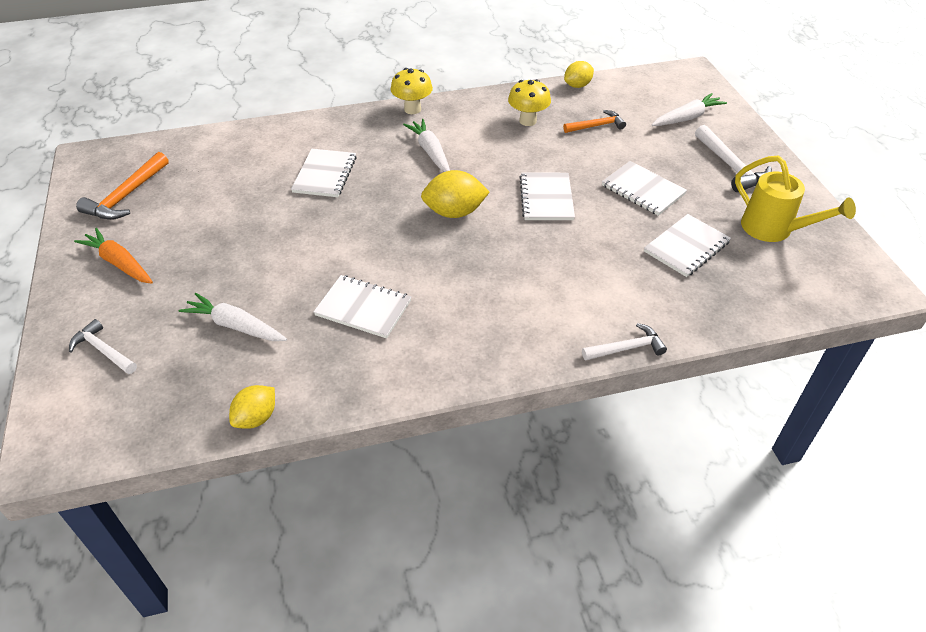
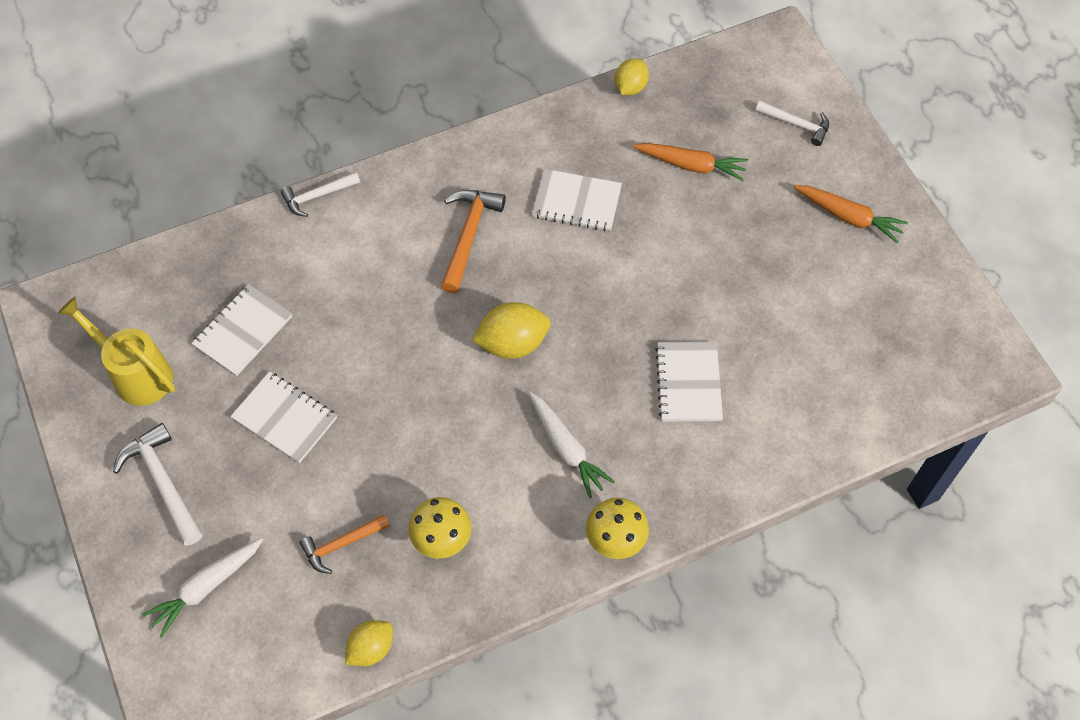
camera: 170 degrees right, 15 degrees up
(126, 196) = (907, 309): orange hammer -> orange hammer (468, 235)
(235, 326) = (691, 165): white carrot -> orange carrot
(546, 198) = (405, 384): white notebook -> none

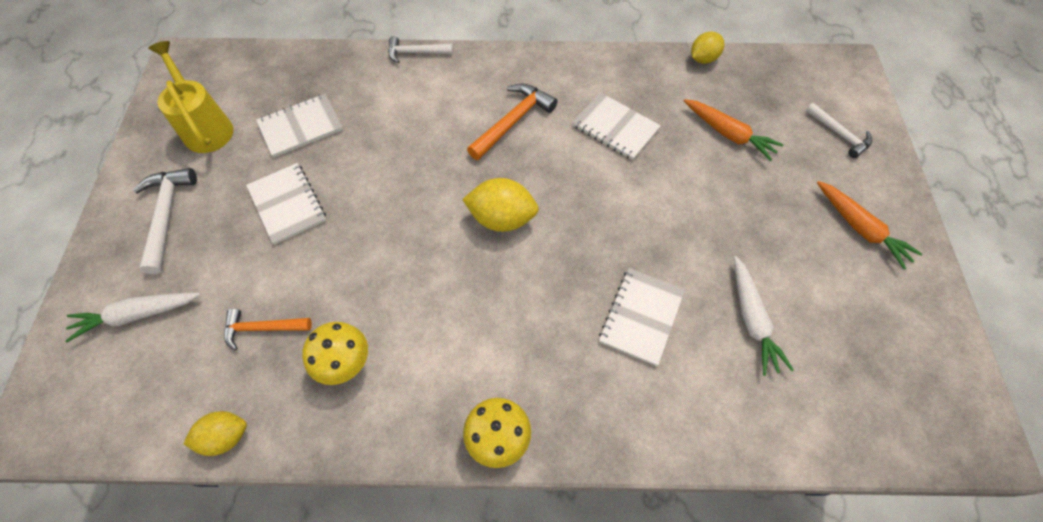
camera: 25 degrees right, 0 degrees up
(567, 448) = (499, 329): white carrot -> white carrot (752, 320)

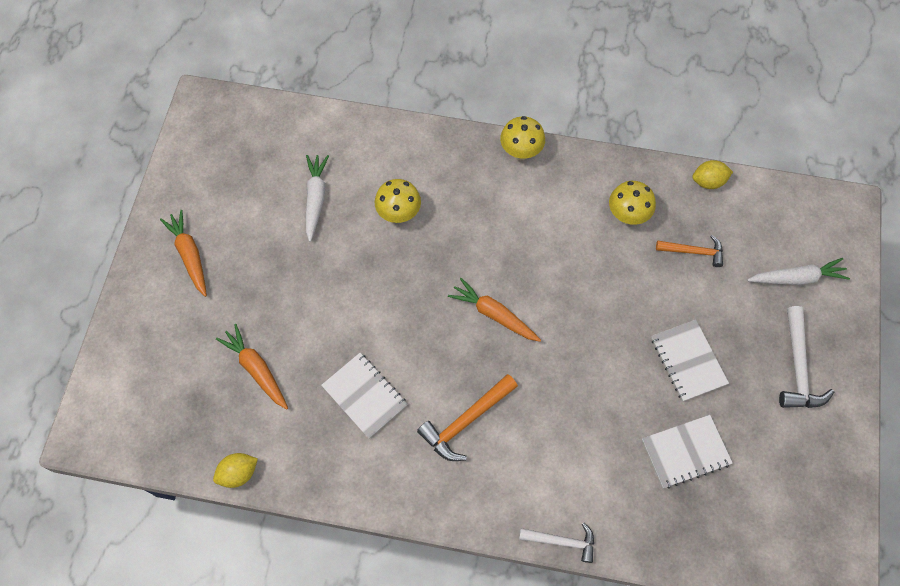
camera: 170 degrees left, 5 degrees up
(206, 127) = (785, 468): yellow watering can -> none
(502, 218) = (494, 314): yellow lemon -> orange carrot
(641, 317) = (399, 214): white notebook -> yellow mushroom
(839, 134) = (150, 350): white hammer -> none

